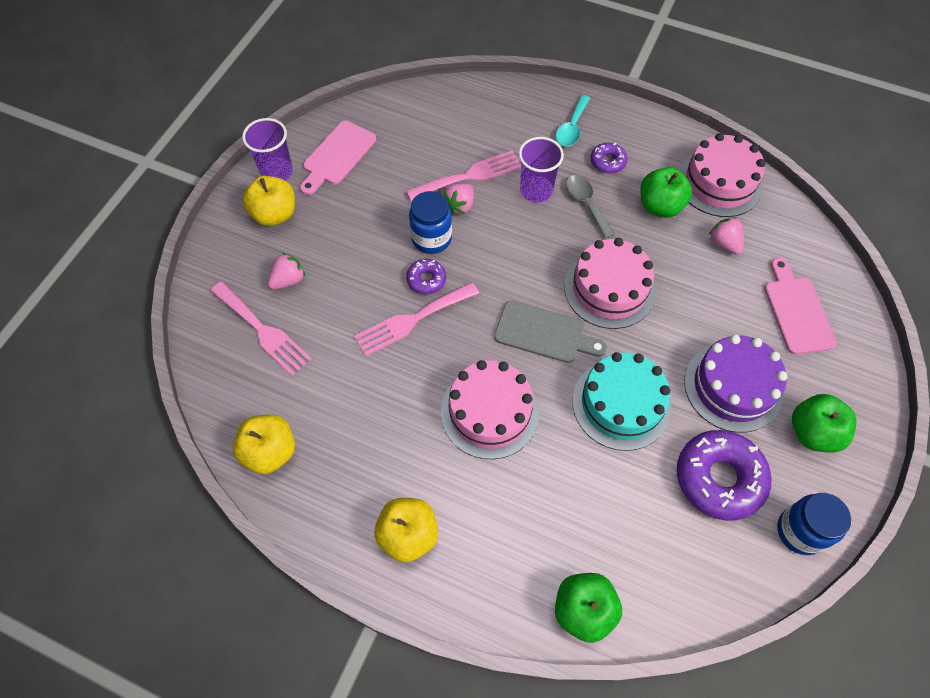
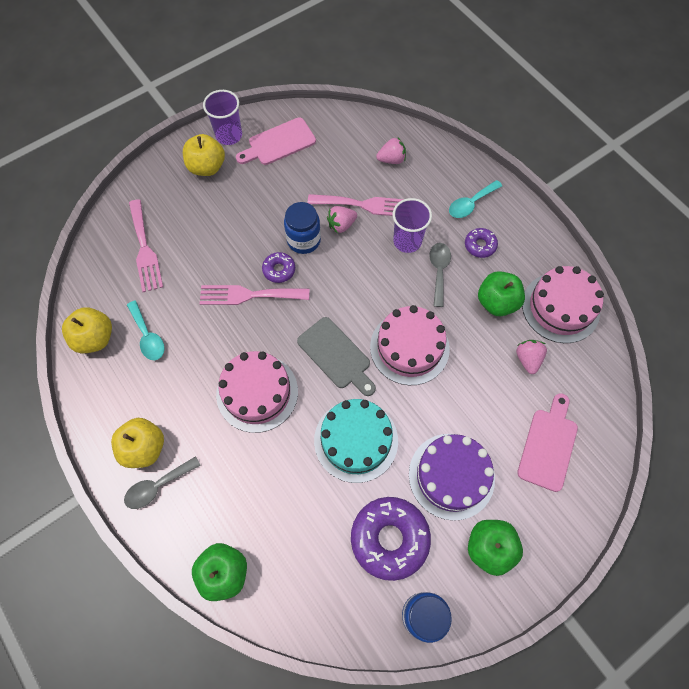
camera: 30 degrees right, 5 degrees up
(288, 280) = (185, 221): pink strawberry -> pink strawberry (391, 159)
(330, 418) = (148, 336): none -> turquoise spoon
(451, 565) = (158, 486): none -> grey spoon

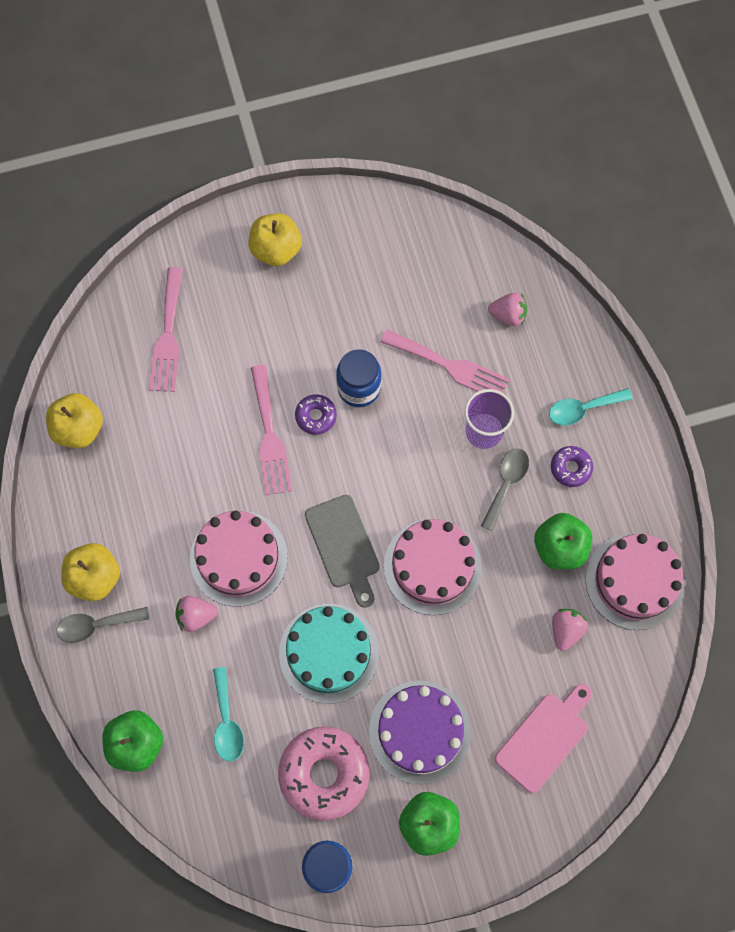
camera: 20 degrees right, 5 degrees up
(148, 336) = (138, 447): turquoise spoon -> turquoise spoon (227, 721)
(229, 135) = (317, 214): purple cup -> none
(249, 295) = (269, 436): pink fork -> pink fork turned 120 degrees counterclockwise
(279, 143) = (375, 245): pink cutting board -> none
(341, 225) = (411, 383): pink strawberry -> pink strawberry (196, 616)
(389, 538) = (324, 774): purple donut -> pink donut

